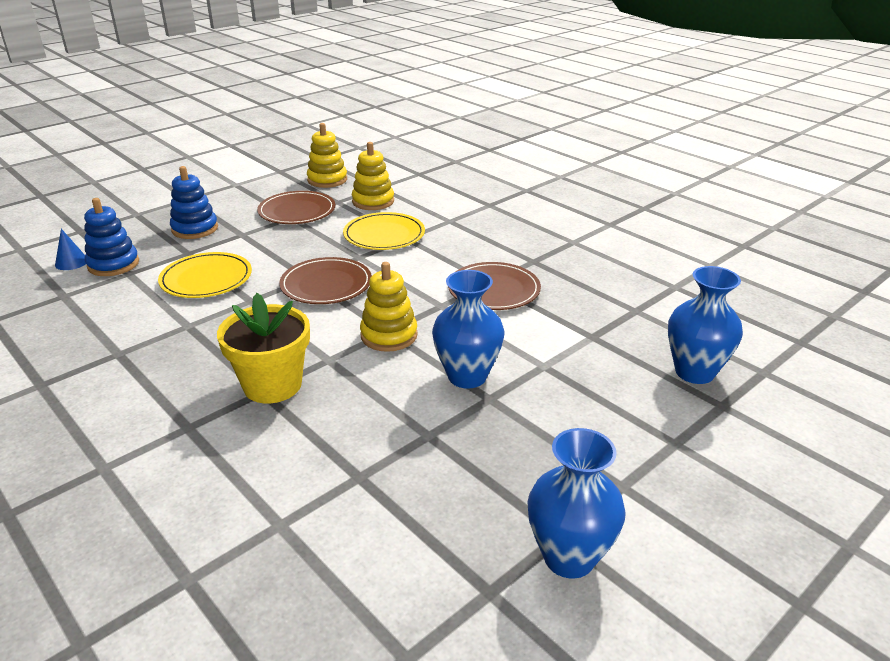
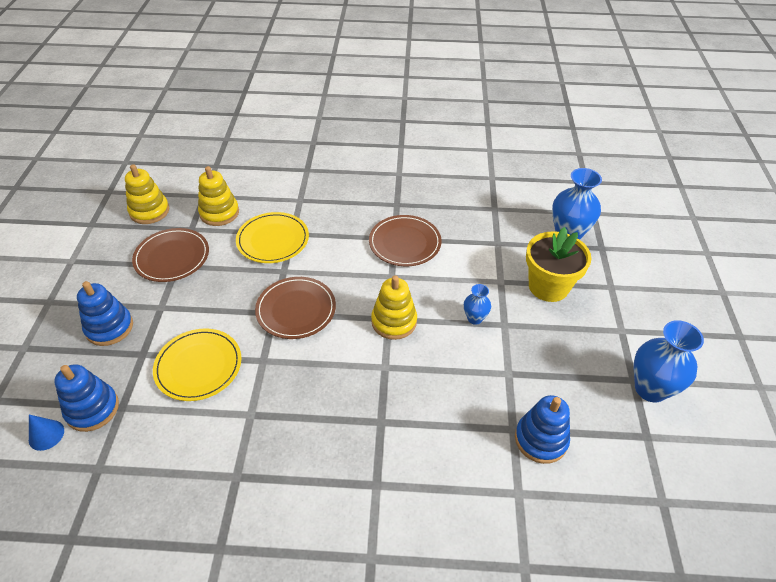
camera: 45 degrees left, 15 degrees up
(272, 385) = (380, 412): yellow flower pot -> yellow flower pot (548, 286)
(370, 504) = (541, 439): none -> blue stacking toy
(467, 376) = (474, 318): blue vase -> blue vase, size x0.53

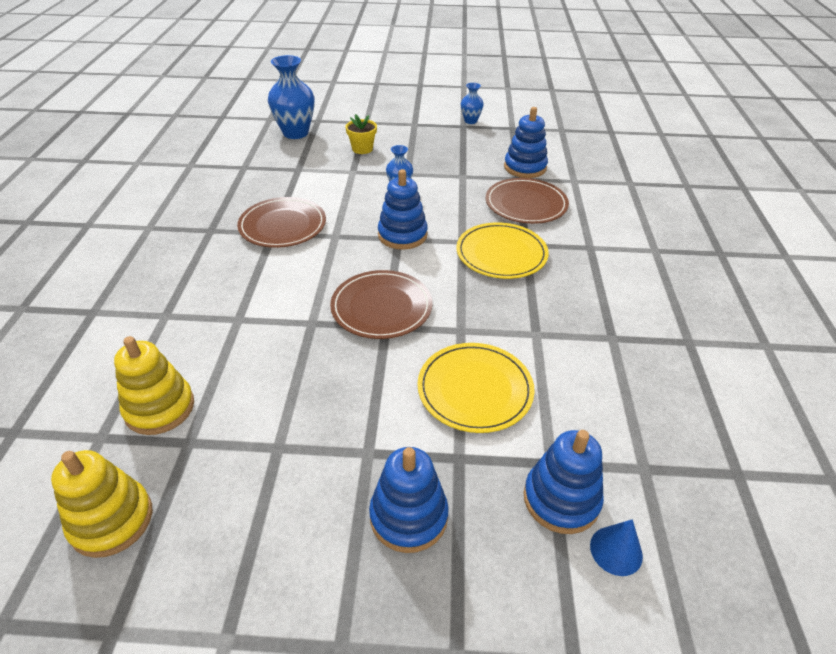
camera: 90 degrees left, 5 degrees down
(172, 257) = (255, 457): brown plate -> brown plate (526, 204)
(273, 240) = (246, 337): yellow plate -> yellow plate (501, 254)
(394, 321) = (402, 235): yellow stacking toy -> blue stacking toy
(548, 286) = (362, 149): yellow flower pot -> yellow flower pot, size x0.54
(650, 389) = (470, 121): blue vase -> blue vase, size x0.53

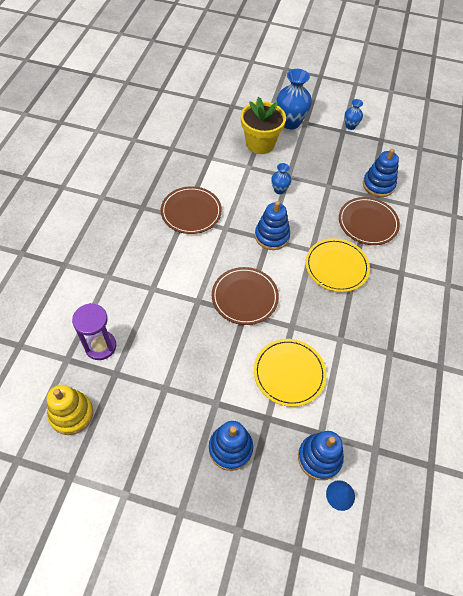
camera: 10 degrees right, 15 degrees up
(159, 408) = (100, 346): yellow stacking toy -> purple hourglass
(295, 133) = (213, 118): blue vase -> blue vase (290, 122)
(362, 149) = (260, 144): yellow flower pot -> yellow flower pot, size x1.85

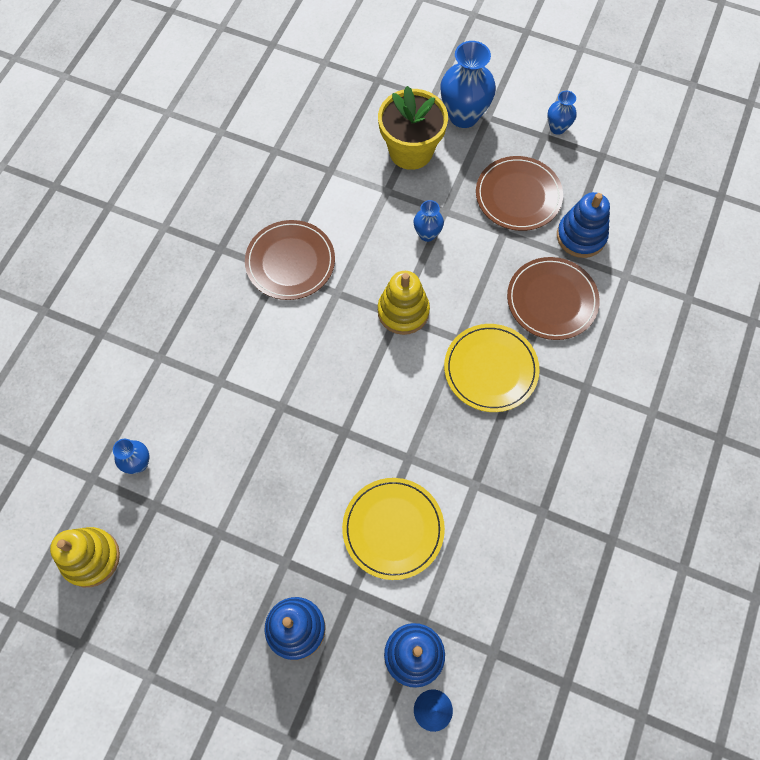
camera: 10 degrees right, 10 degrees up
(100, 346) = (138, 463): purple hourglass -> blue vase
(245, 297) = (348, 406): brown plate -> brown plate (518, 196)
(272, 236) = (403, 311): blue stacking toy -> yellow stacking toy

